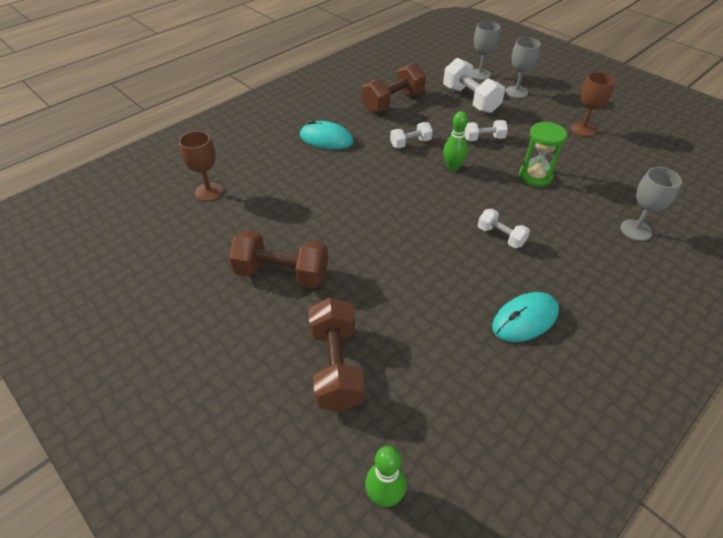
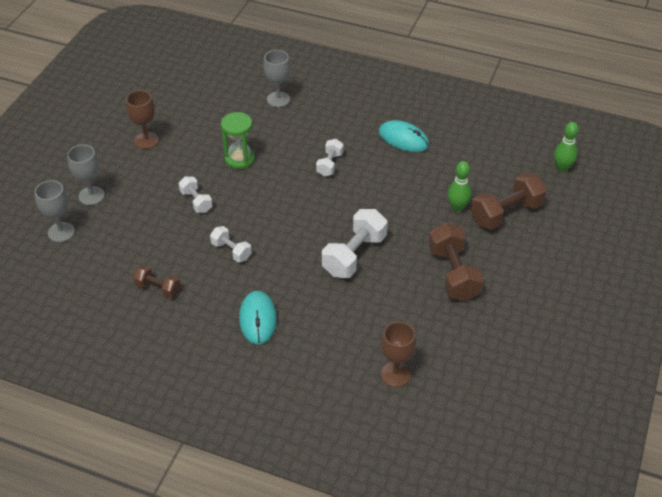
camera: 115 degrees left, 0 degrees up
(393, 102) = (158, 288): brown dumbbell -> brown dumbbell, size x0.57
(453, 167) = (254, 211): green bowling pin -> green bowling pin (457, 207)
(470, 100) = (124, 227): white dumbbell -> white dumbbell (354, 255)

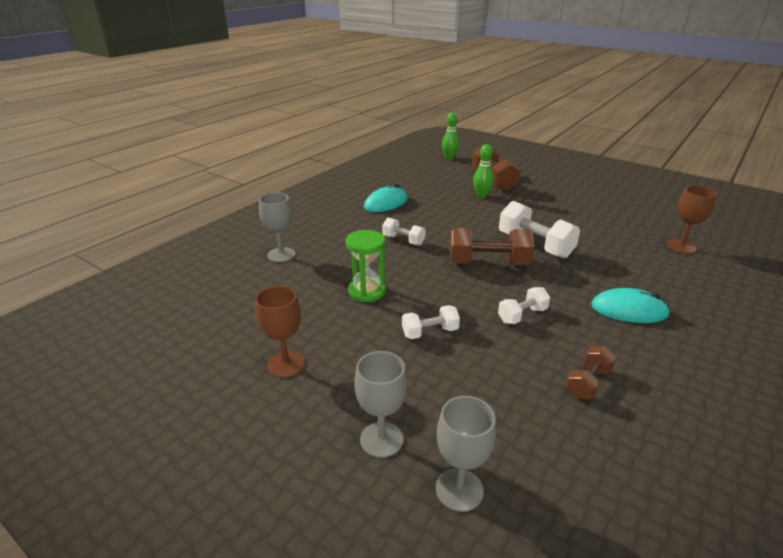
camera: 75 degrees left, 15 degrees down
(453, 274) = (559, 208): brown dumbbell -> brown dumbbell (488, 263)

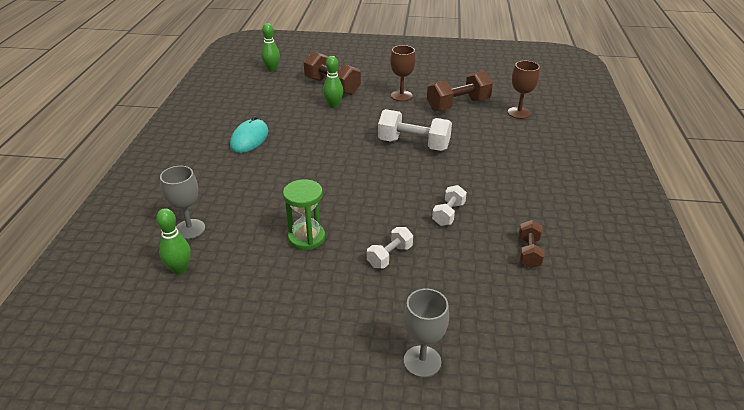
camera: 30 degrees left, 5 degrees up
(248, 281) = (179, 269): none -> green bowling pin
(286, 364) = (292, 335): brown goblet -> brown goblet (401, 96)
(403, 240) = (298, 175): white dumbbell -> none
(459, 489) = (503, 371): grey goblet -> none
(488, 263) = (389, 174): brown dumbbell -> brown dumbbell (458, 105)
(629, 310) = (518, 181): turquoise mouse -> none

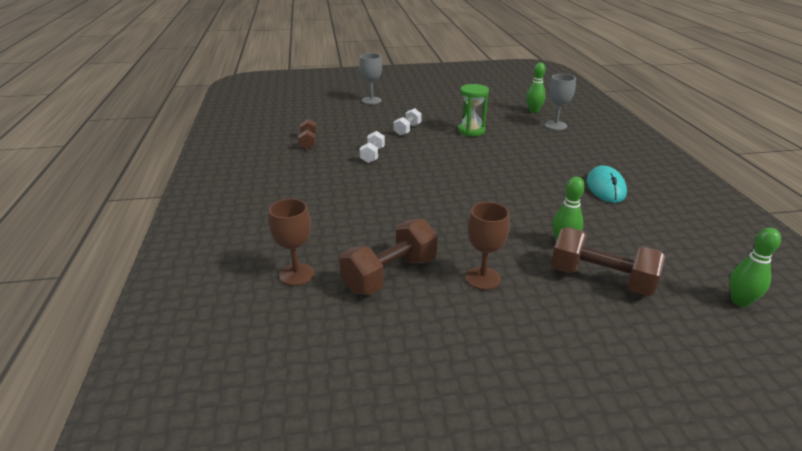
camera: 165 degrees right, 5 degrees down
(413, 144) = (427, 207): white dumbbell -> none

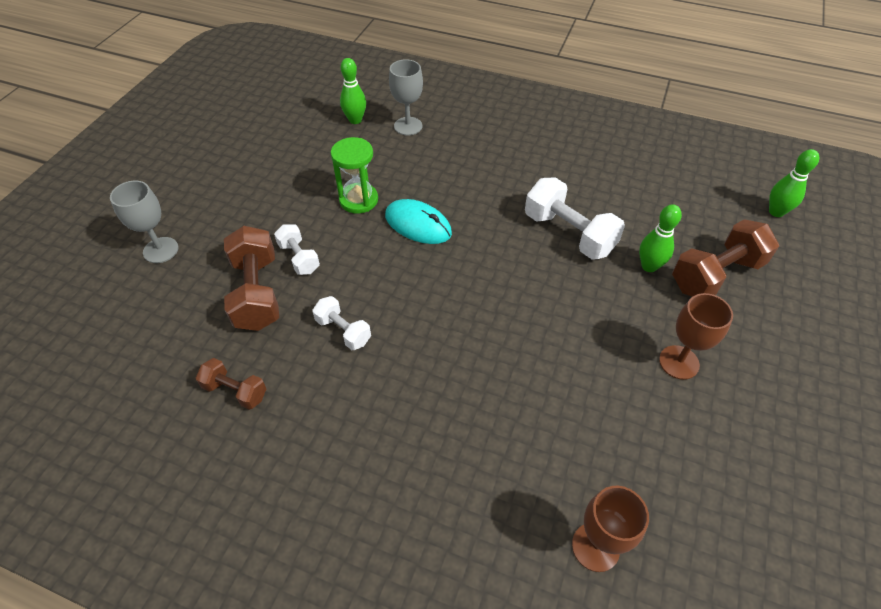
camera: 60 degrees left, 20 degrees up
(390, 274) = (638, 443): brown dumbbell -> brown dumbbell (257, 293)
(546, 203) = (569, 234): none -> white dumbbell
(605, 187) = (566, 174): turquoise mouse -> turquoise mouse (418, 224)

